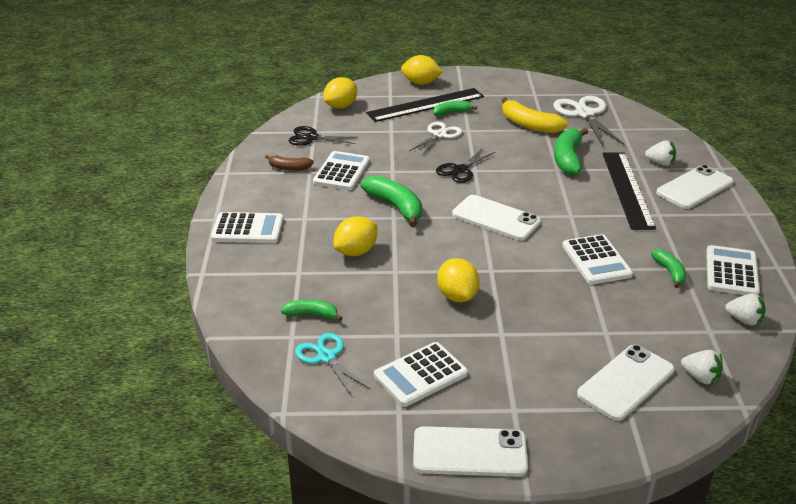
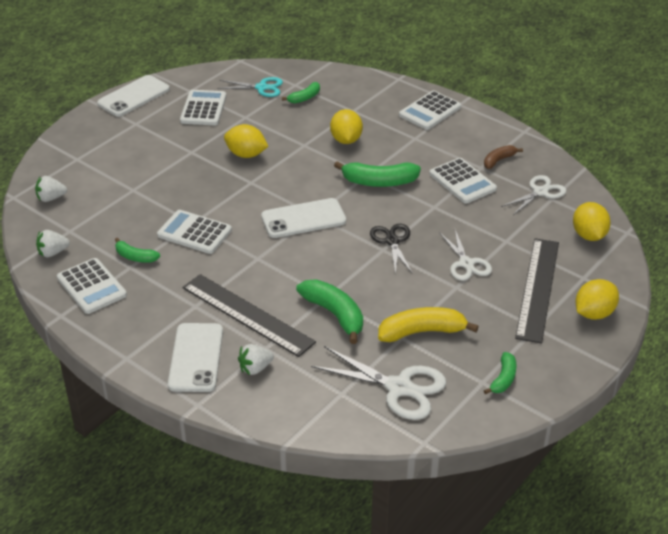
camera: 130 degrees right, 5 degrees up
(311, 138) = (540, 192): black scissors -> white scissors
(452, 112) = (503, 296): green banana -> green banana (503, 379)
(626, 382) = (91, 170): white phone -> none

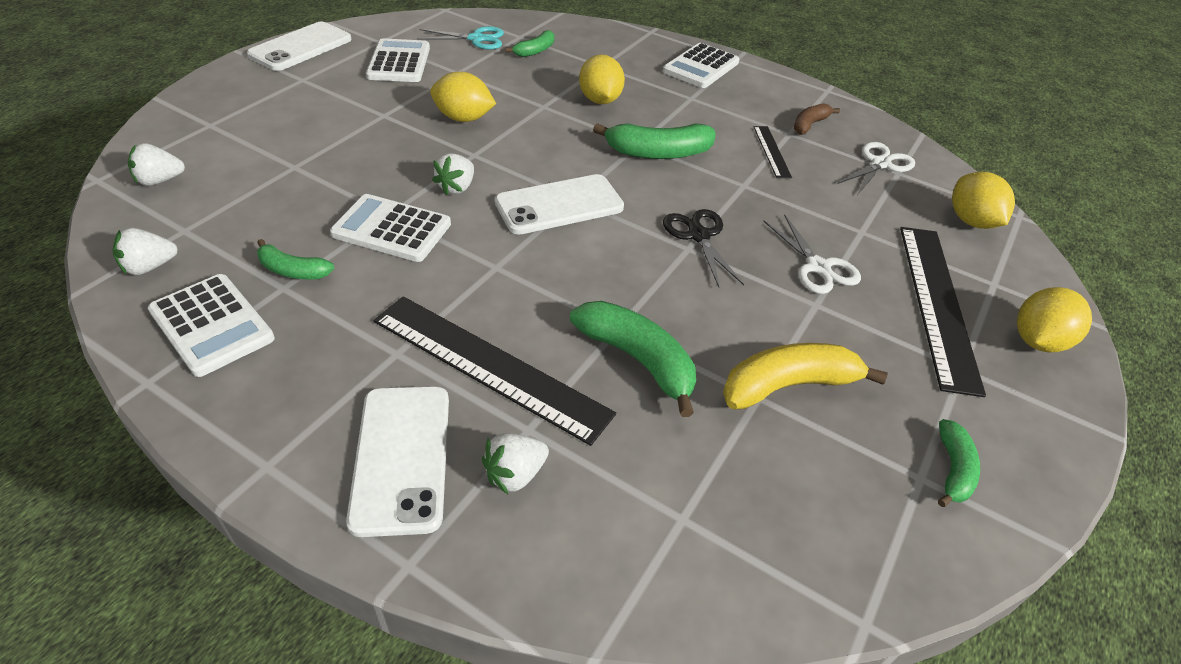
camera: 10 degrees left, 5 degrees up
(237, 205) = (457, 187): none -> white strawberry
(399, 387) = (782, 500): white scissors -> none
(462, 181) = (771, 151): white calculator -> black ruler

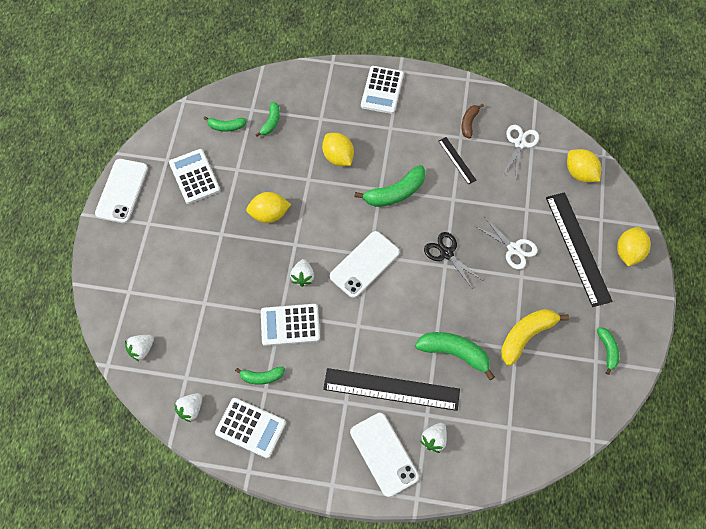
camera: 20 degrees left, 20 degrees up
(476, 39) = (226, 126): turquoise scissors -> green banana

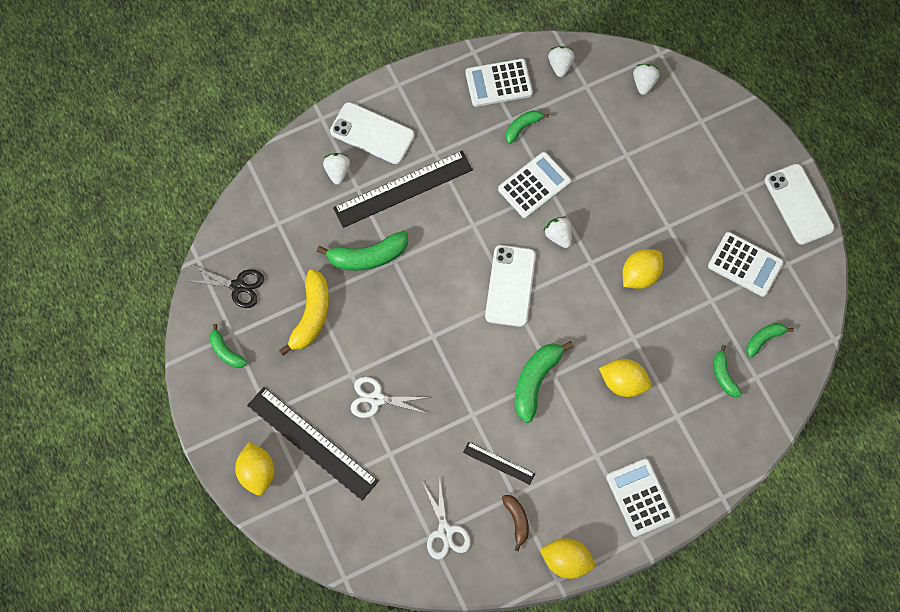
camera: 145 degrees right, 5 degrees up
(446, 253) = (439, 349): black scissors -> black scissors (238, 286)
(580, 173) = (358, 537): yellow lemon -> yellow lemon (566, 561)

